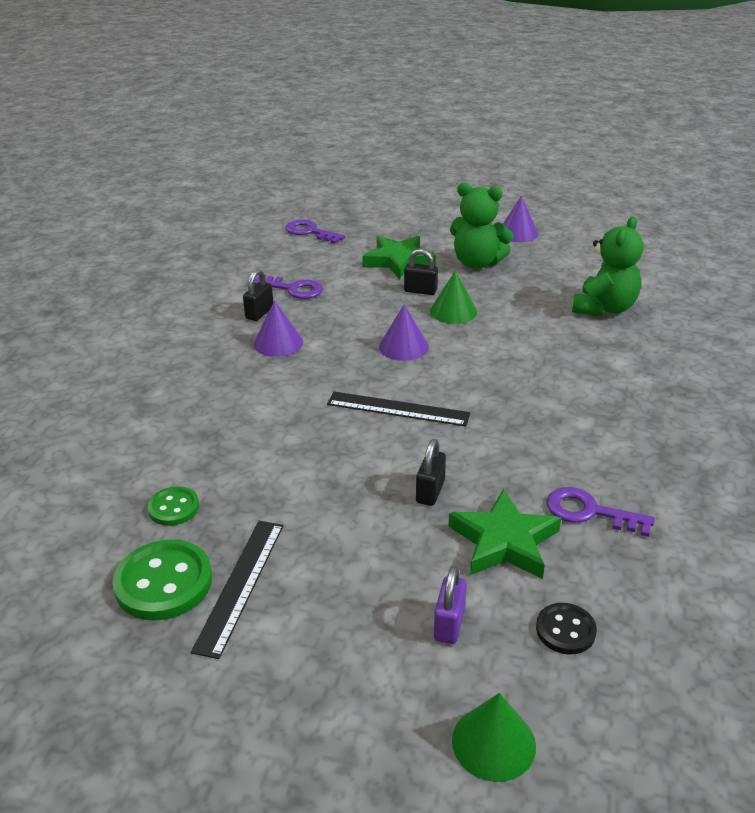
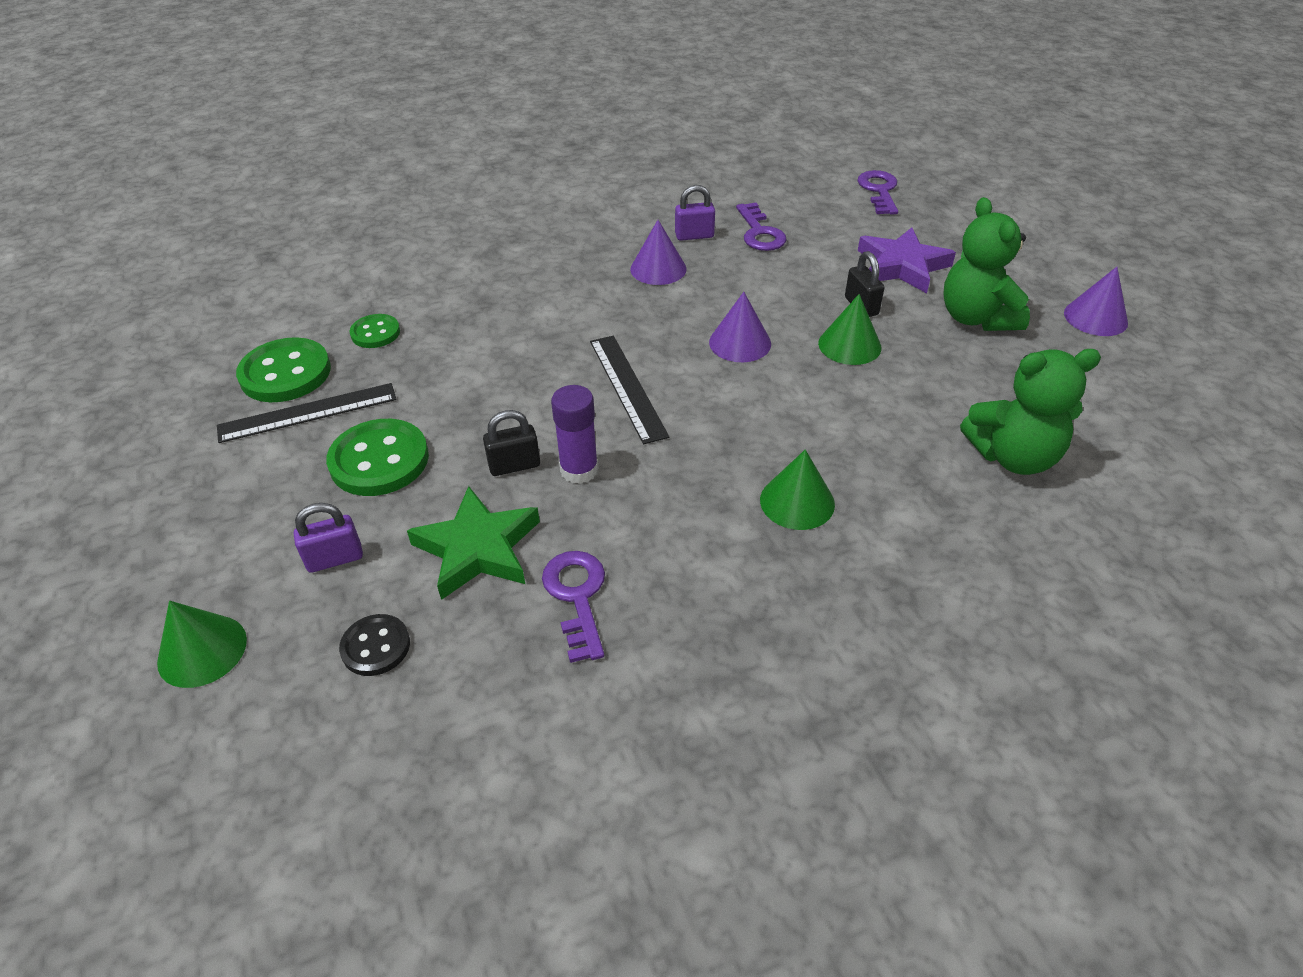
camera: 55 degrees right, 10 degrees up
(259, 313) = (694, 236): black padlock -> purple padlock
(352, 561) = (379, 460): none -> green button
(398, 261) = (902, 266): green star -> purple star
(465, 464) = (579, 470): none -> purple glue stick
(576, 391) = (797, 502): none -> green cone

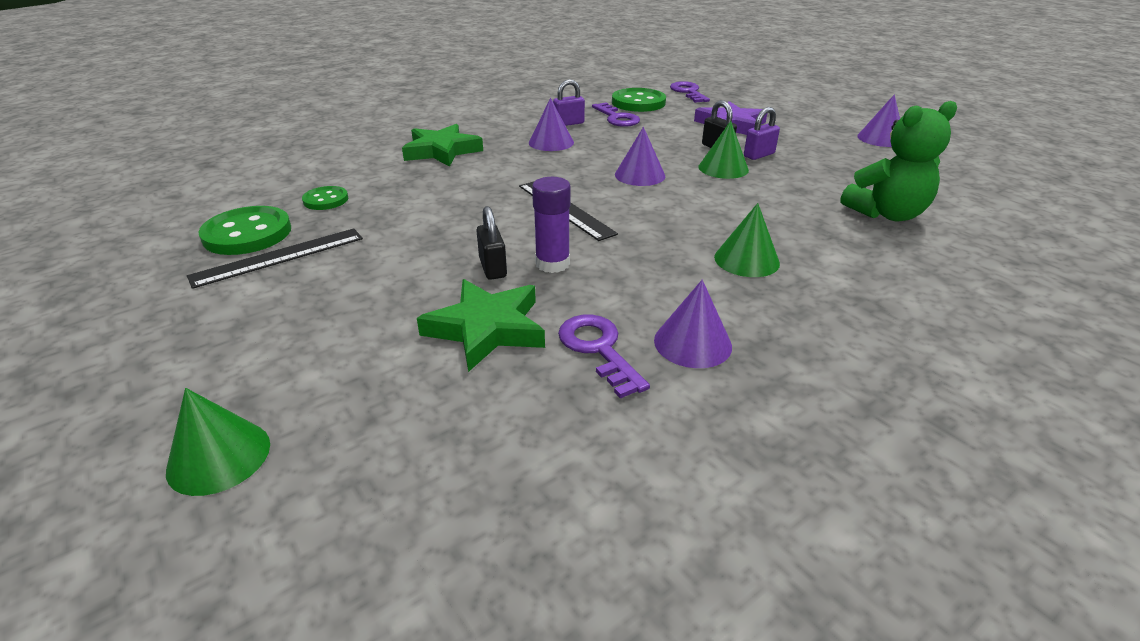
camera: 15 degrees left, 10 degrees down
(335, 559) = (345, 357): purple padlock -> purple padlock (759, 155)
(376, 646) = (416, 420): black button -> none
(379, 460) = (363, 280): green button -> green button (638, 102)
(514, 465) = (493, 268): black padlock -> black padlock turned 75 degrees counterclockwise
(525, 268) = (442, 151): none -> green star
(676, 608) = (692, 343): none -> purple cone
(976, 318) = (802, 146): green teddy bear -> none

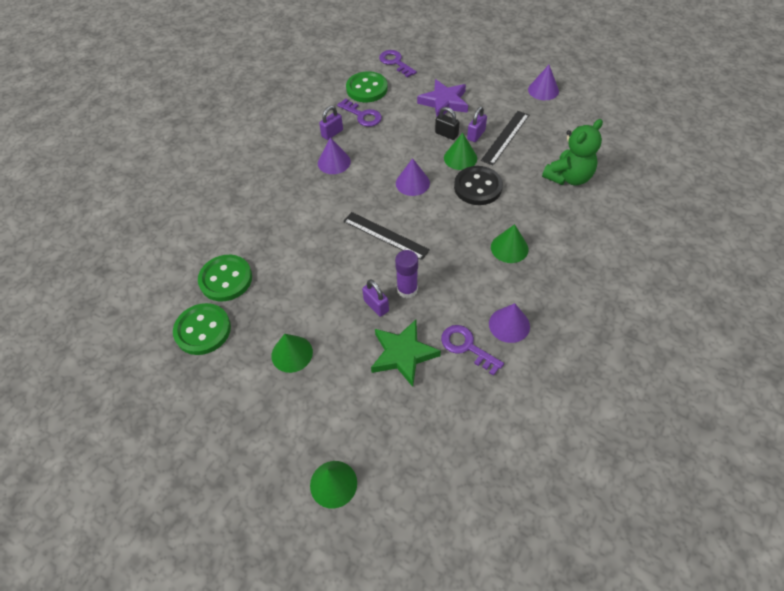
camera: 20 degrees left, 20 degrees up
(279, 257) = (242, 343): black ruler -> black ruler (505, 137)
(326, 200) = (226, 279): green button -> green button, size x1.74
(329, 284) = (292, 353): none -> green cone
(442, 151) = (264, 197): green star -> none
(493, 268) = (376, 305): black padlock -> purple padlock
(732, 195) = (478, 187): none -> black button

